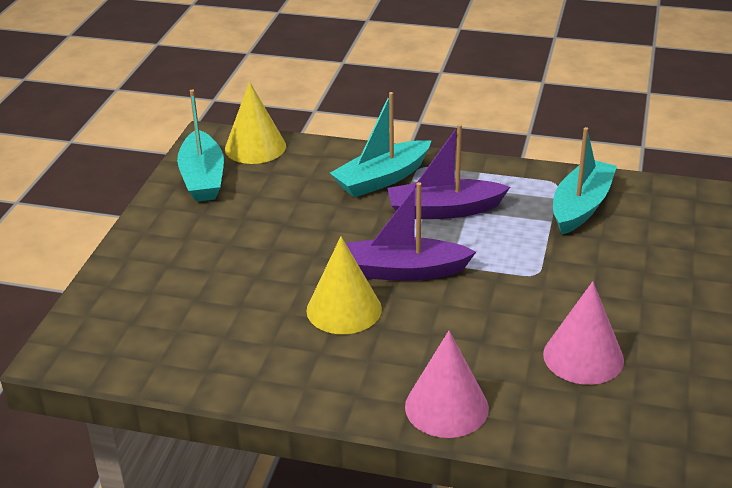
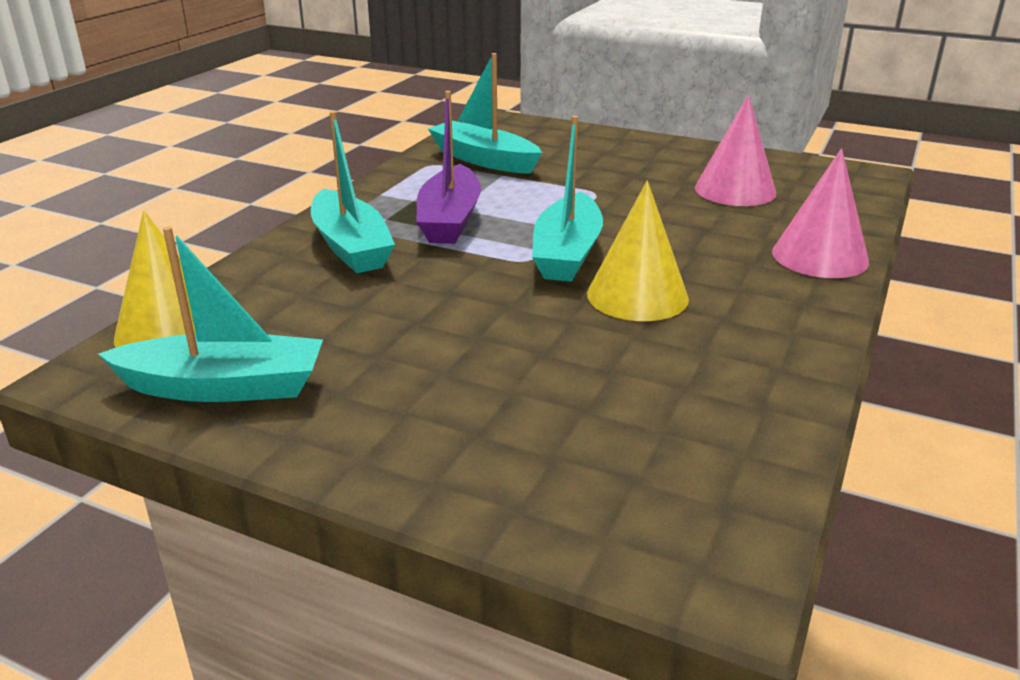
camera: 80 degrees left, 5 degrees down
(404, 271) = (567, 253): purple boat -> turquoise boat

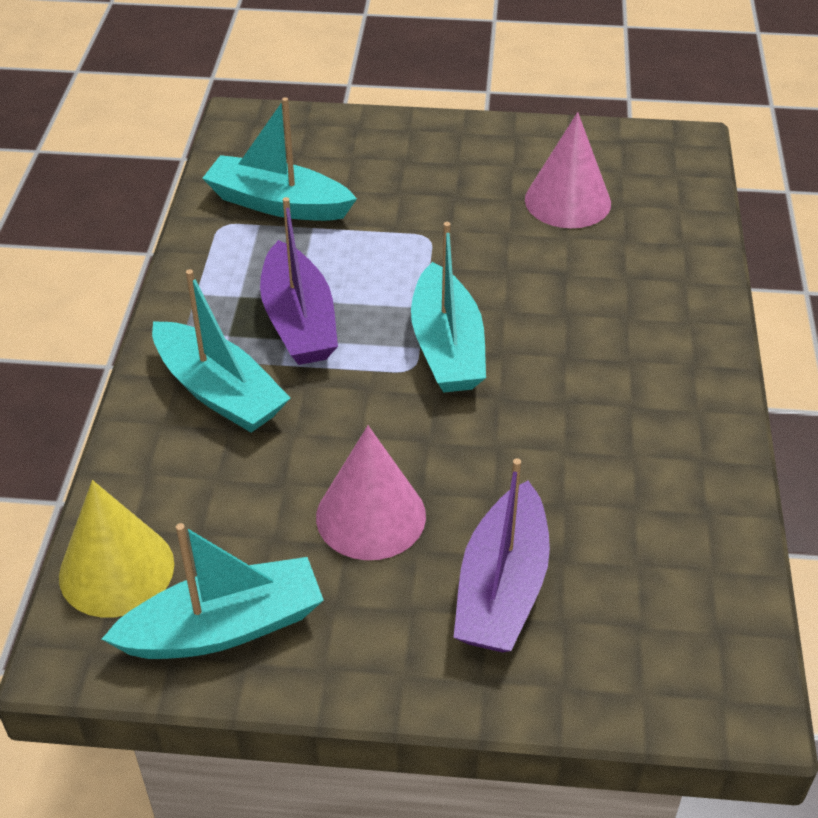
camera: 20 degrees left, 15 degrees up
(506, 417) = (502, 588): none -> purple boat
(637, 296) = (542, 394): yellow cone -> none
(820, 256) = (684, 292): pink cone -> pink cone (371, 516)

